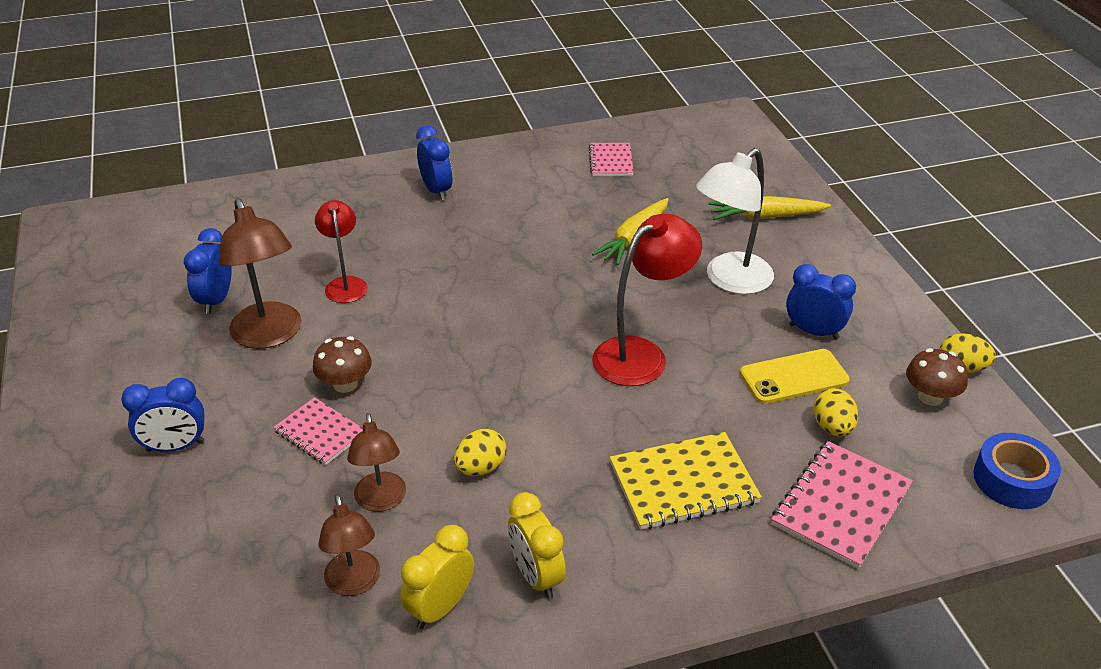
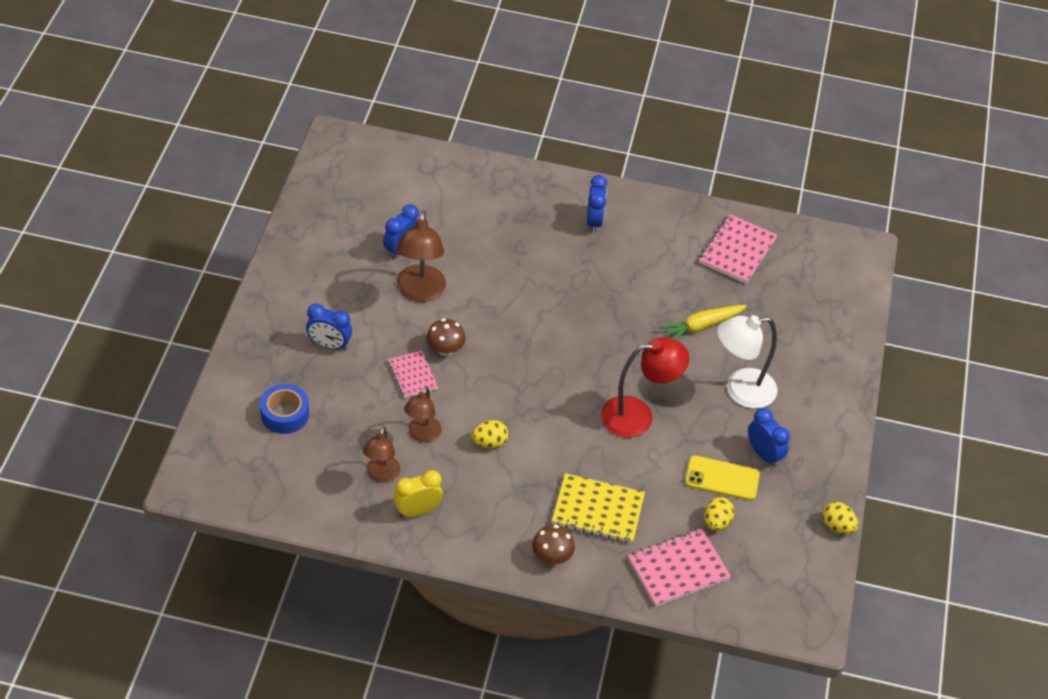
camera: 25 degrees right, 10 degrees up
(345, 284) = (487, 274): red lamp -> none
(536, 576) = (477, 520): yellow clock -> none
(611, 161) = (737, 251): pink notebook -> pink notebook, size x1.59
(765, 217) = (810, 351): yellow carrot -> none
(930, 397) = (797, 534): brown mushroom -> brown mushroom (551, 556)
(1012, 480) = (796, 607): blue tape -> blue tape (285, 414)

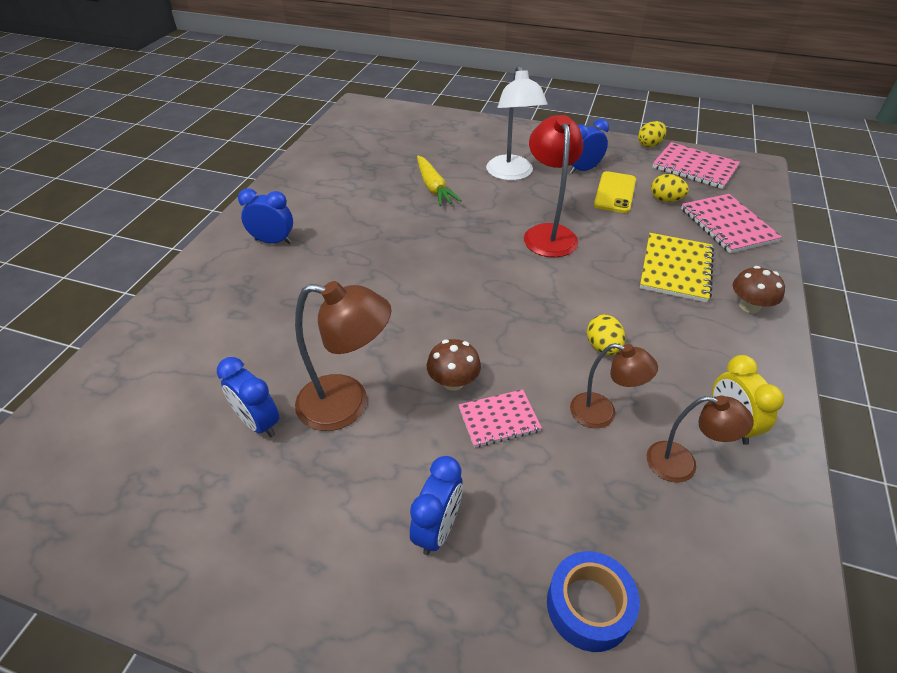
camera: 80 degrees left, 5 degrees down
(737, 251) = (343, 160): pink notebook -> pink notebook (694, 167)

